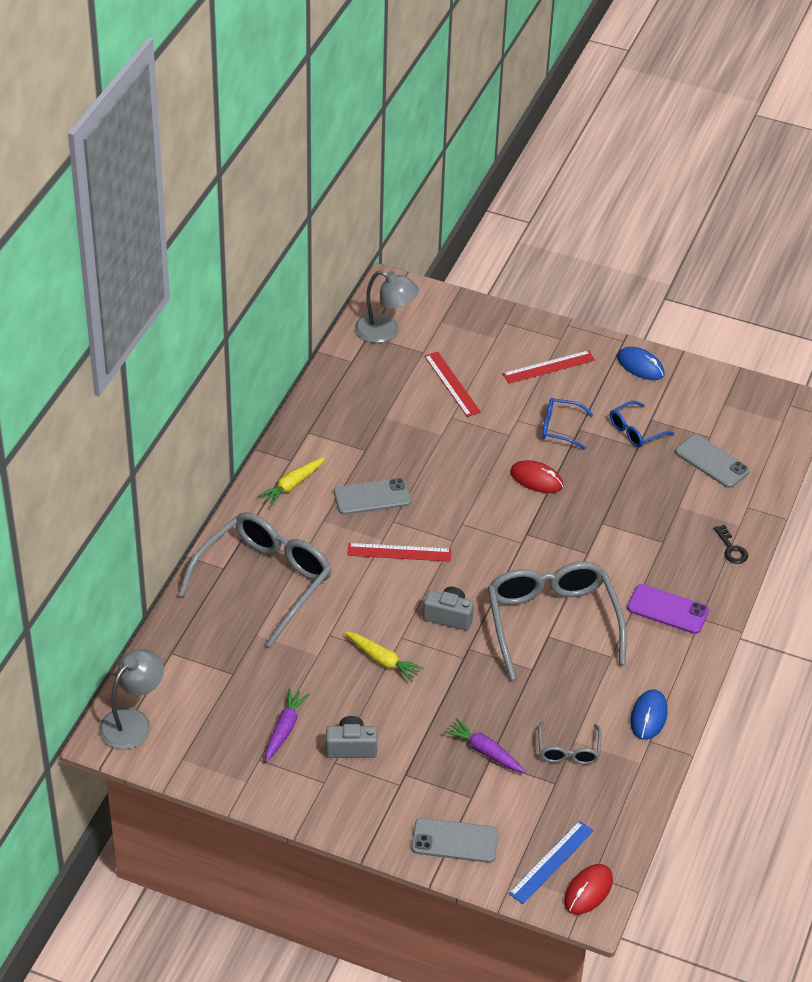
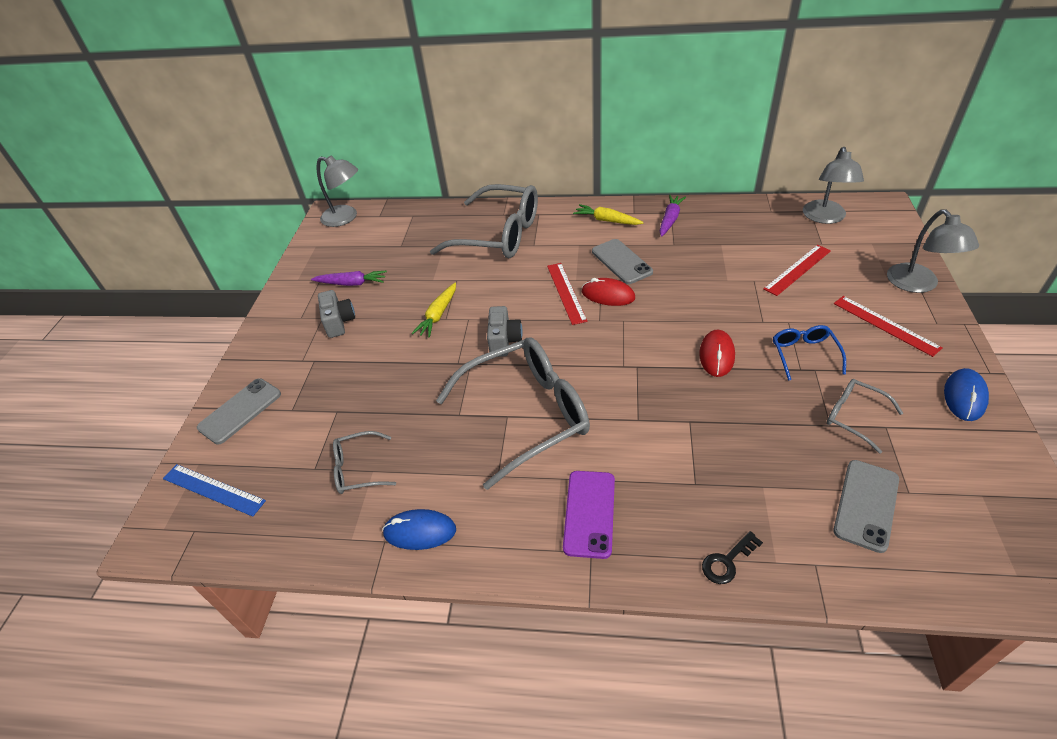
camera: 80 degrees right, 0 degrees up
(454, 841) = (240, 411): grey phone -> grey phone turned 45 degrees clockwise
(485, 751) = (347, 405): purple carrot -> purple carrot (670, 219)
(511, 324) = (918, 285): none -> grey lamp
(588, 891) = (174, 530): red mouse -> red mouse (608, 295)
(636, 431) = (854, 417): blue glasses -> grey glasses

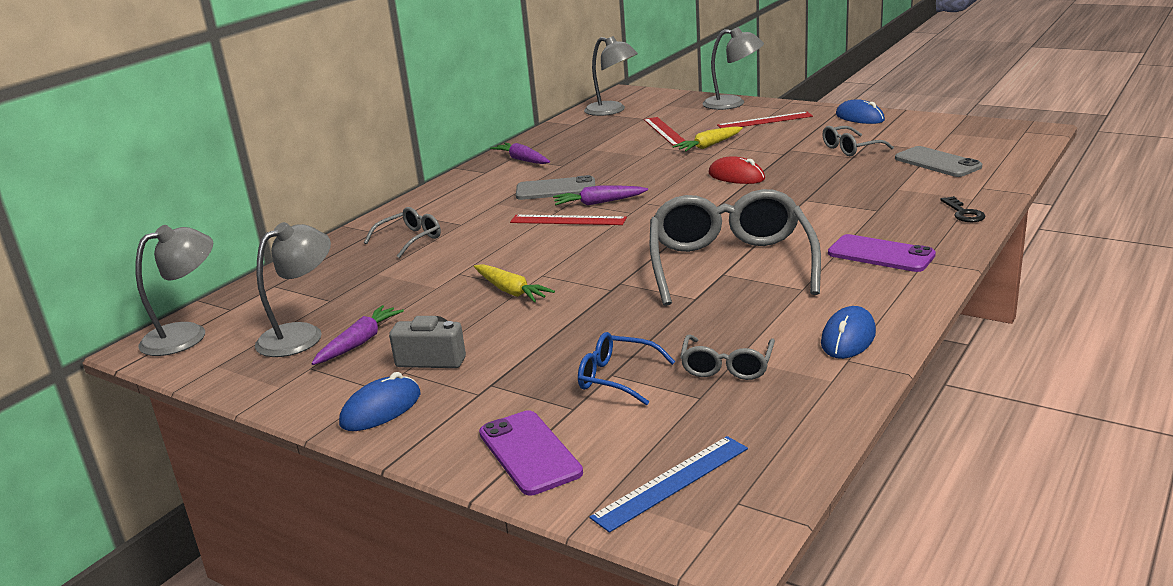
camera: 65 degrees left, 20 degrees down
(240, 411) = (529, 453): grey phone -> purple phone
(279, 329) = (381, 409): none -> blue mouse
(355, 257) = (301, 335): none -> grey lamp
(498, 235) = (409, 240): grey glasses -> grey glasses, size x0.47
(504, 341) = (605, 260): grey camera -> none
(607, 220) = (477, 185): yellow carrot -> yellow carrot (709, 146)
(608, 295) = (598, 203): red mouse -> purple carrot
(804, 355) = (769, 149): blue glasses -> blue glasses (617, 378)

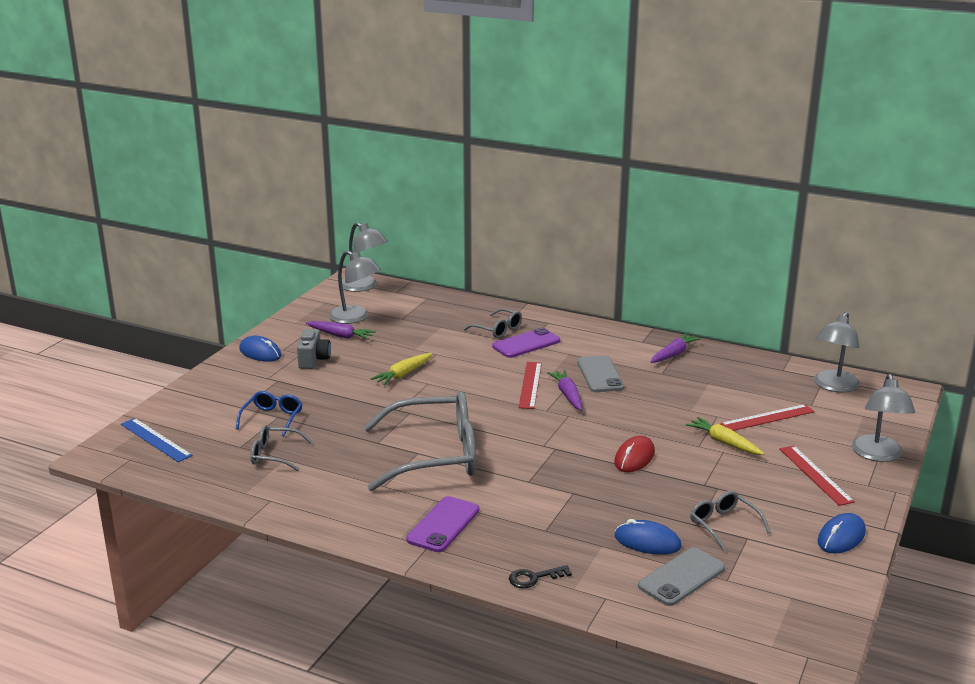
camera: 80 degrees right, 0 degrees up
(529, 453) = (200, 398): purple phone -> purple phone (526, 344)
(848, 338) = (301, 501): blue mouse -> blue mouse (647, 542)

